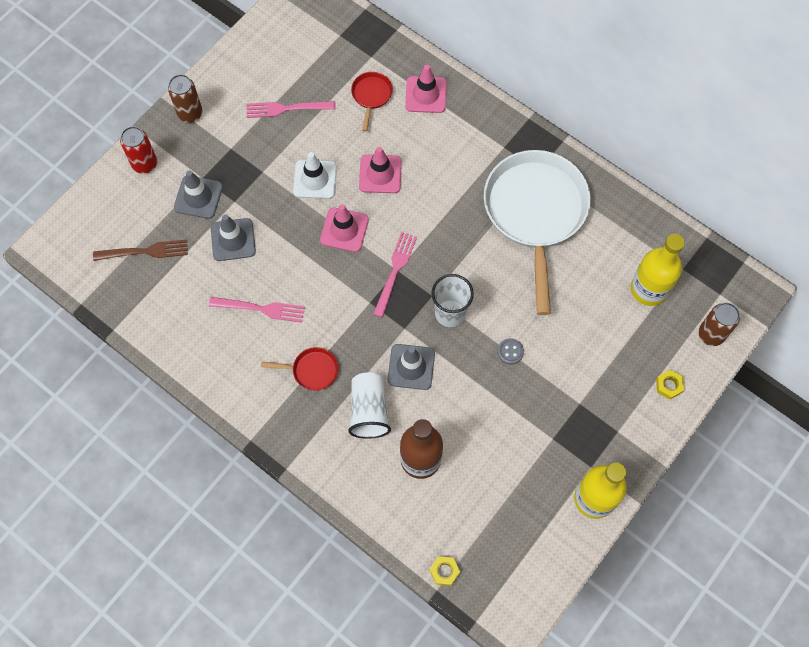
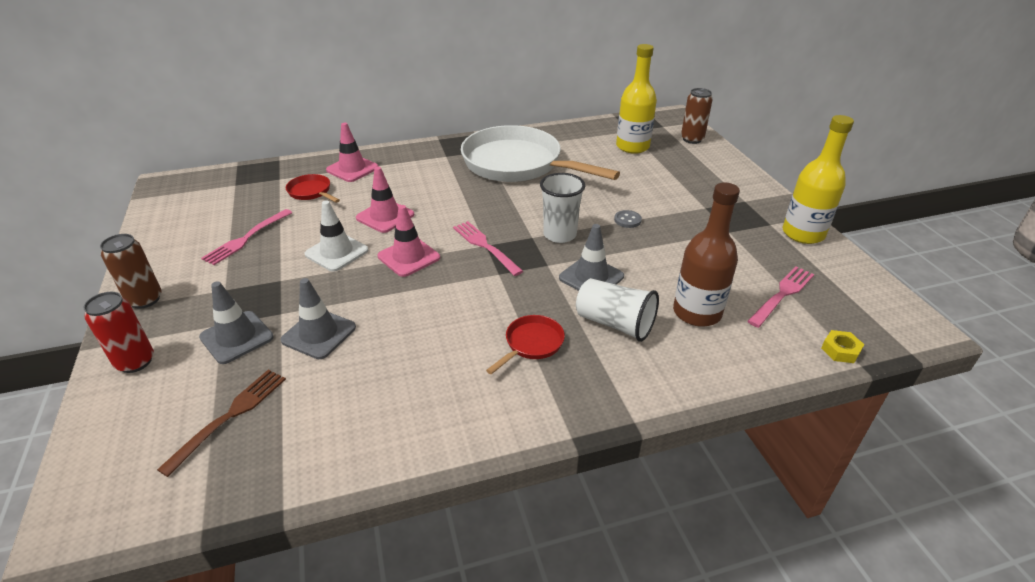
camera: 55 degrees left, 30 degrees down
(261, 309) = (420, 350): pink fork -> pink fork (782, 295)
(669, 386) = (720, 167): yellow nut -> none

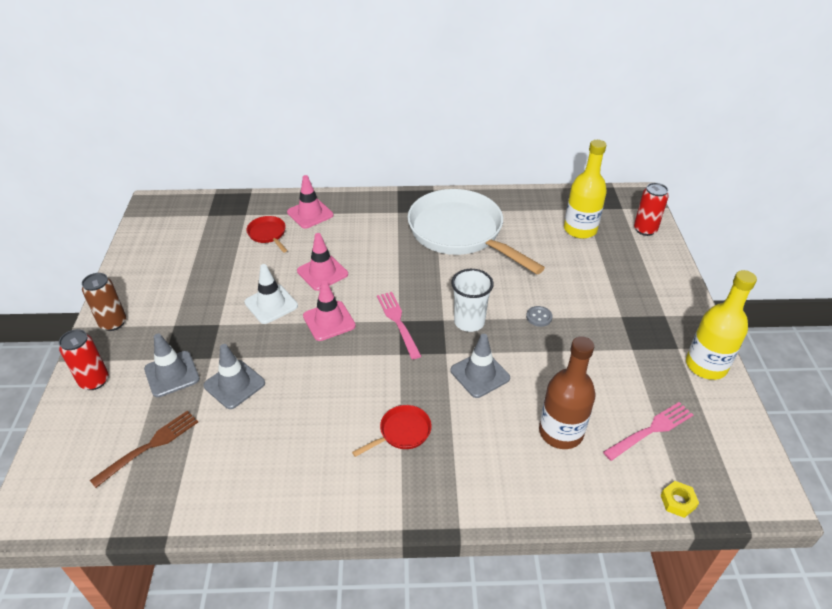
camera: 15 degrees right, 5 degrees up
(247, 238) = (203, 275): pink fork -> none
(614, 323) = (481, 427): white cup -> none
(692, 139) = (645, 230): brown can -> red can

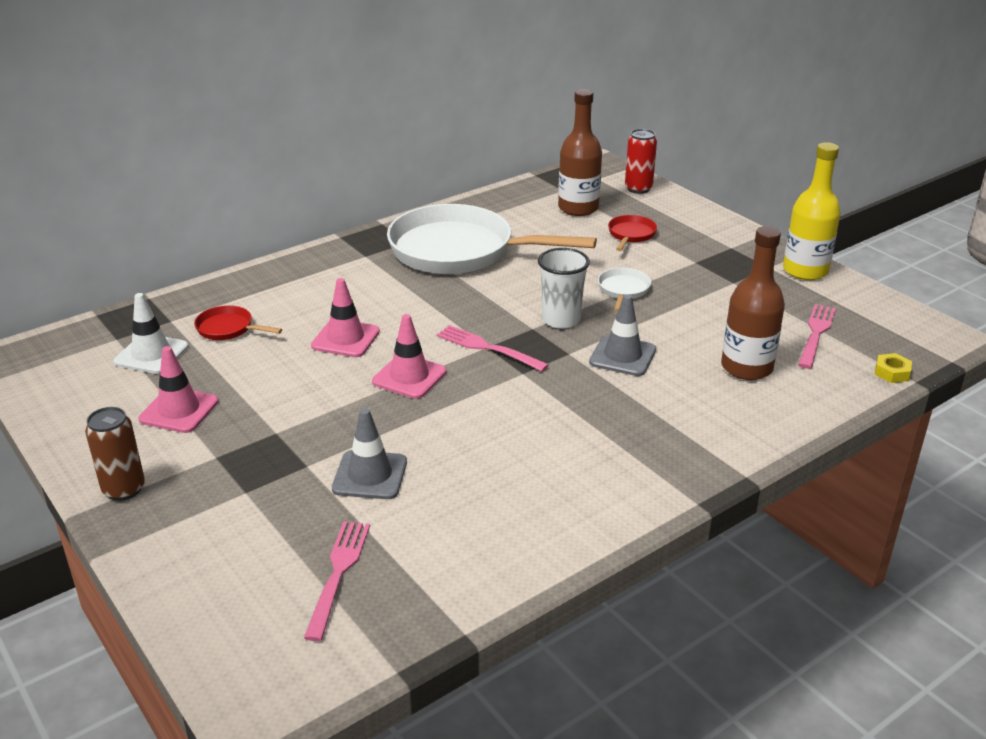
camera: 35 degrees left, 10 degrees down
(94, 381) = (176, 552): red can -> none
(149, 446) = (338, 574): brown fork -> pink fork
(172, 374) = (277, 500): grey traffic cone -> none
(271, 304) = (319, 389): white traffic cone -> white traffic cone (151, 354)
(310, 214) = (258, 292): pink traffic cone -> pink traffic cone (179, 410)
(402, 432) = (605, 432): red pan -> red pan (631, 235)
(539, 317) = (623, 290): grey button -> white pan
(580, 229) = (578, 208): yellow bottle -> brown bottle

